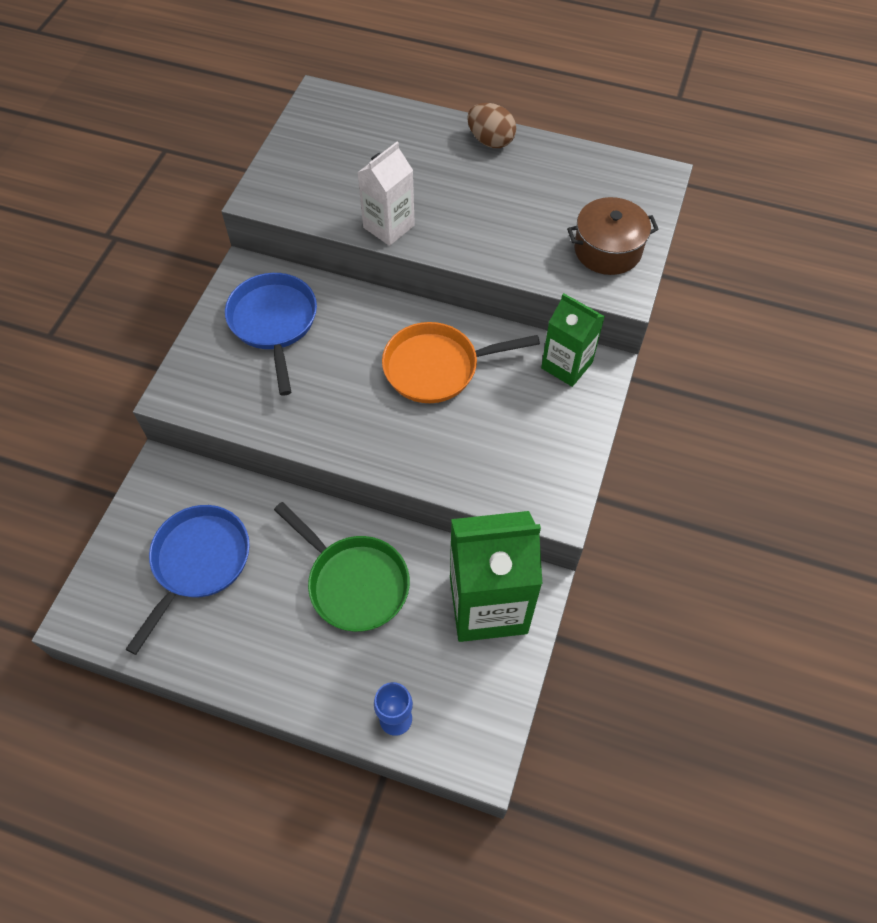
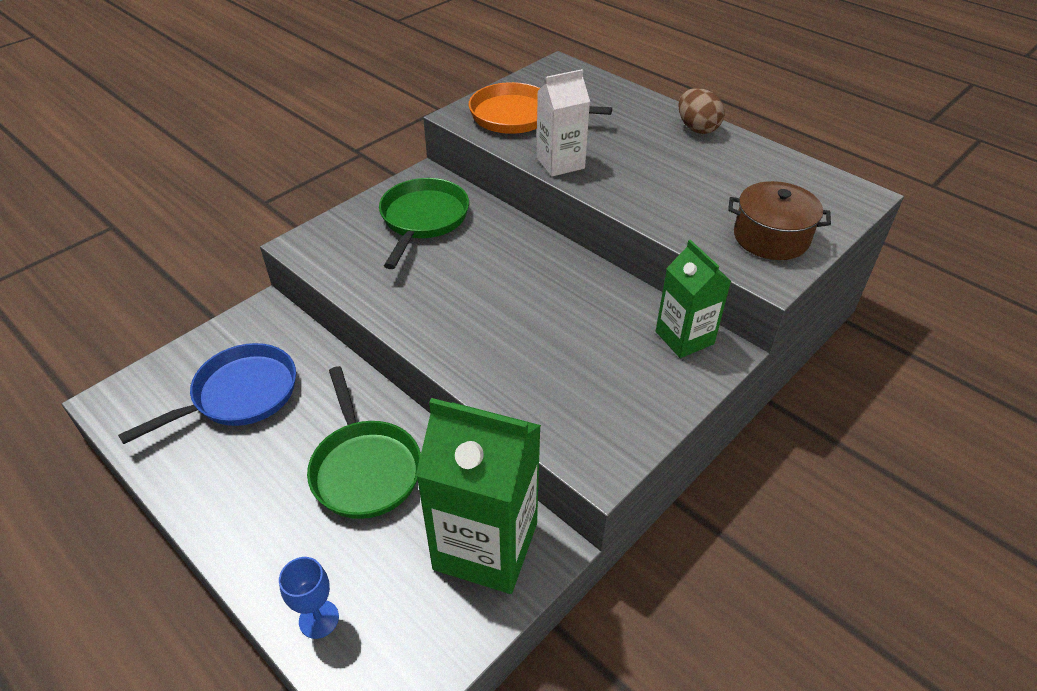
camera: 25 degrees right, 15 degrees down
(274, 323) = (423, 219): blue pan -> green pan
(437, 367) = (549, 298): orange pan -> orange pan (518, 116)

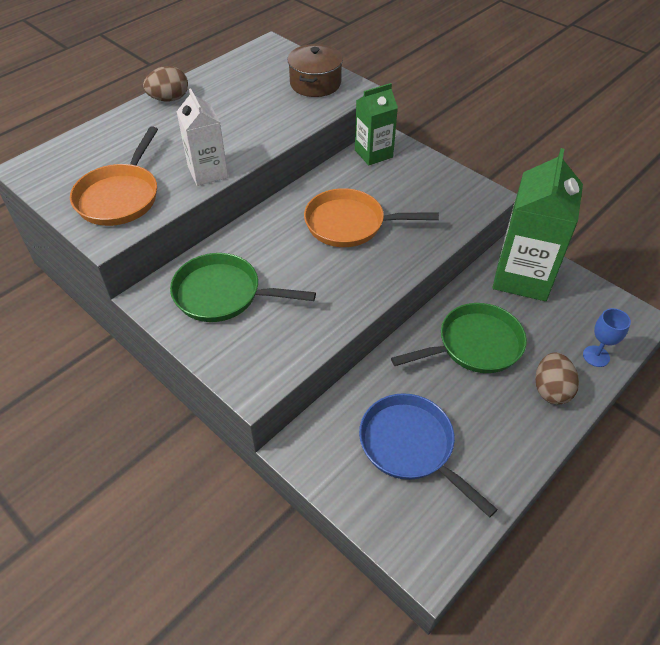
camera: 90 degrees left, 5 degrees up
(276, 546) = (551, 390): none -> brown egg
(531, 311) = (350, 224): none -> orange pan

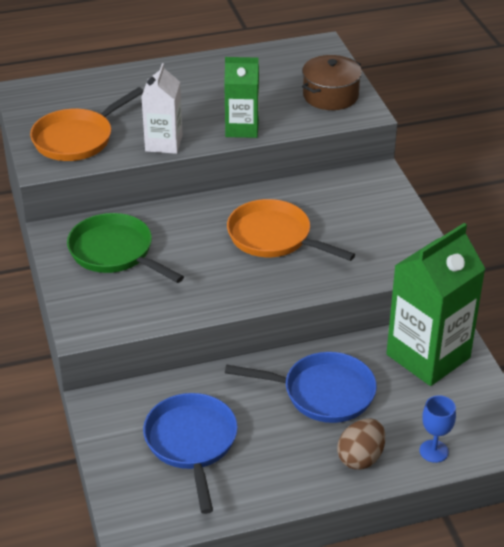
camera: 30 degrees right, 10 degrees down
(169, 99) = (184, 68): brown egg -> none
(373, 153) = (354, 183): green carton -> green carton (242, 128)
(474, 345) = (323, 393): green pan -> blue pan

